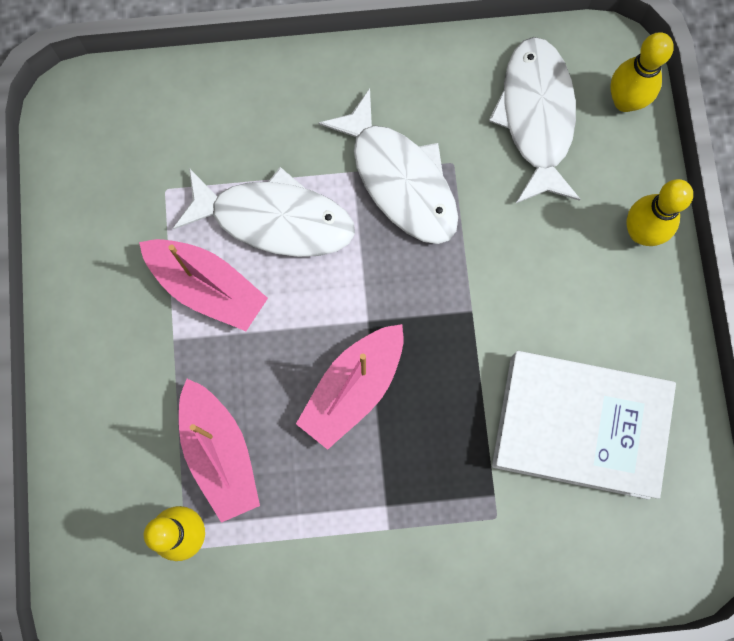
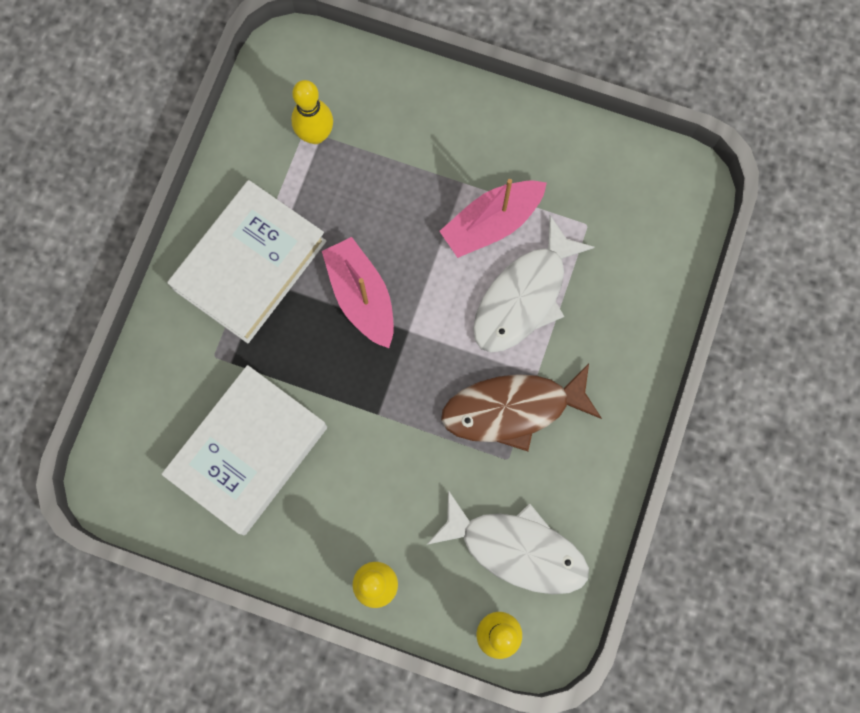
camera: 115 degrees right, 0 degrees up
(219, 453) = (361, 180): pink boat -> none
(375, 530) = (250, 265): none -> white book
(399, 179) = (513, 409): white fish -> brown fish

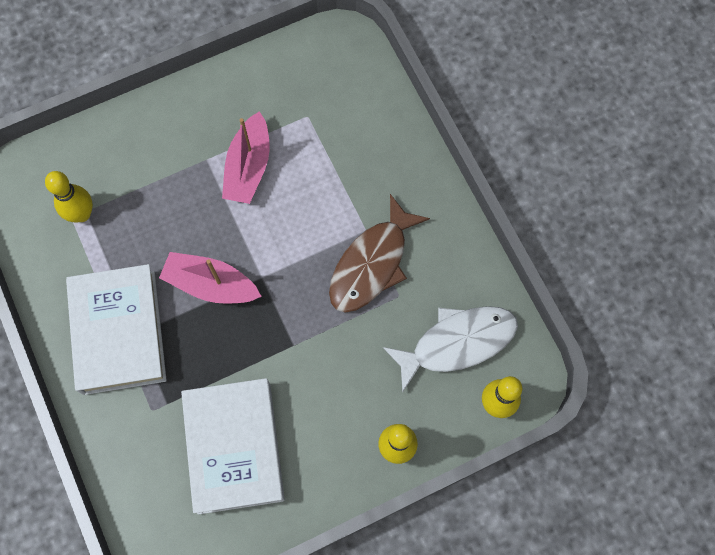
camera: 45 degrees left, 5 degrees down
(524, 296) = (312, 192): white fish -> none

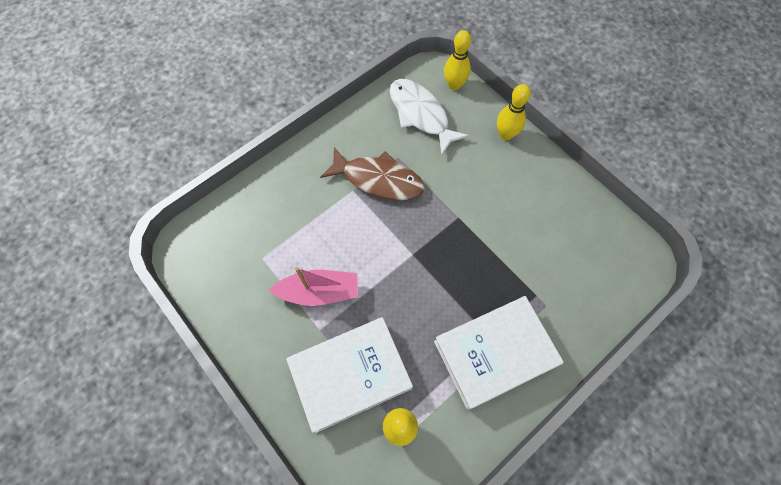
camera: 105 degrees left, 5 degrees down
(211, 284) = (430, 291): pink boat -> none
(234, 447) = (548, 236): white book -> white book (350, 375)

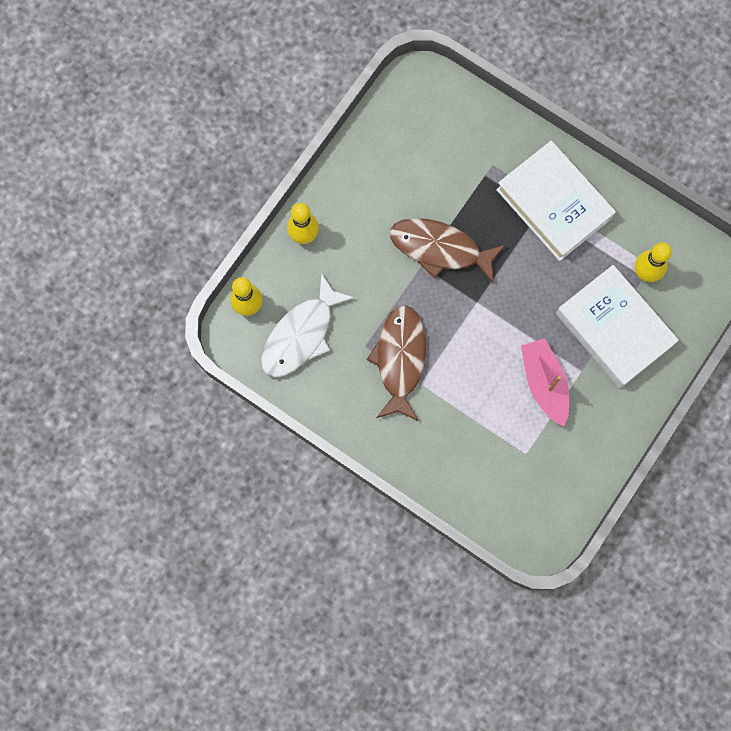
camera: 105 degrees left, 10 degrees up
(470, 236) = (440, 249): none -> brown fish

